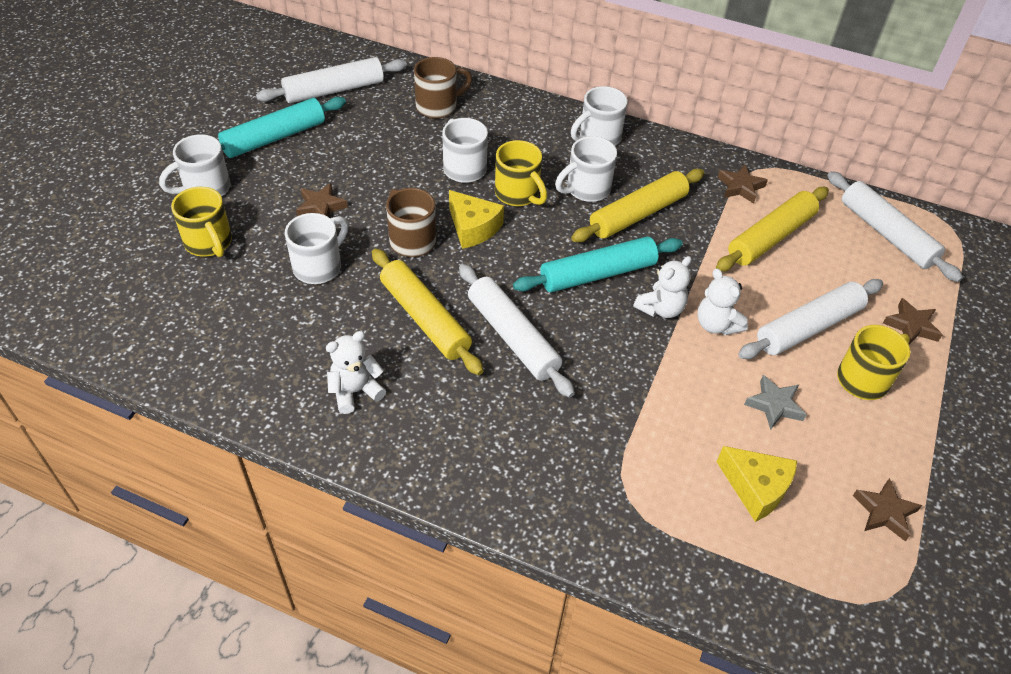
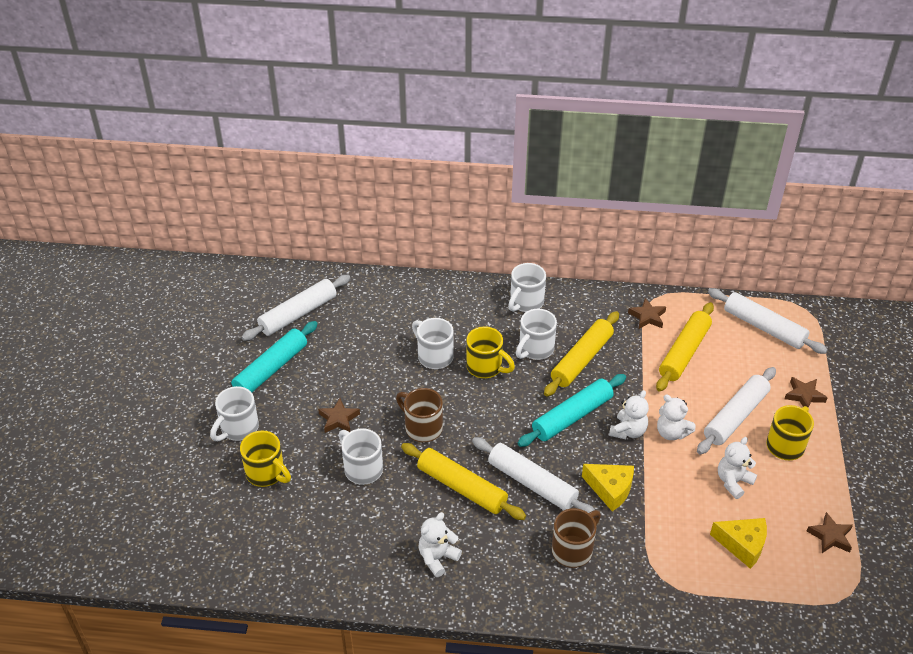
camera: 15 degrees left, 5 degrees down
(319, 266) = (362, 468): white mug -> white mug turned 60 degrees counterclockwise
(438, 106) = (389, 307): brown mug -> brown mug (573, 550)
(473, 228) = (464, 404): yellow cheese -> yellow cheese (610, 489)
(774, 405) = (733, 482): grey star -> white teddy bear

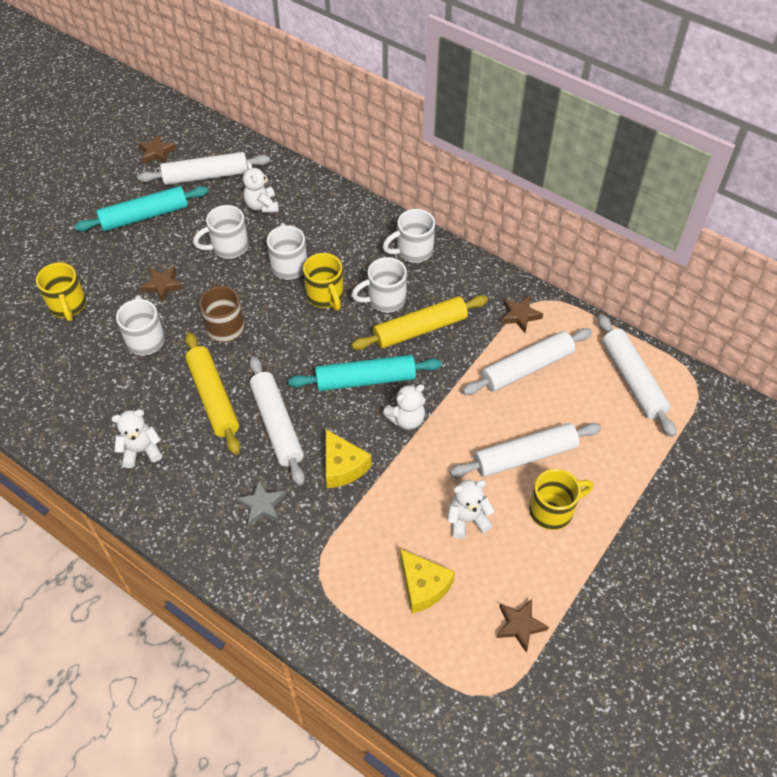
camera: 30 degrees right, 10 degrees up
(238, 429) = (78, 256): white mug -> white mug (228, 247)
(573, 550) = (262, 505): brown mug -> grey star
(671, 433) = (447, 441): white teddy bear -> white teddy bear (262, 206)
(684, 352) = (526, 367): yellow rolling pin -> white rolling pin
(804, 395) = (616, 469): brown star -> brown star (157, 153)

